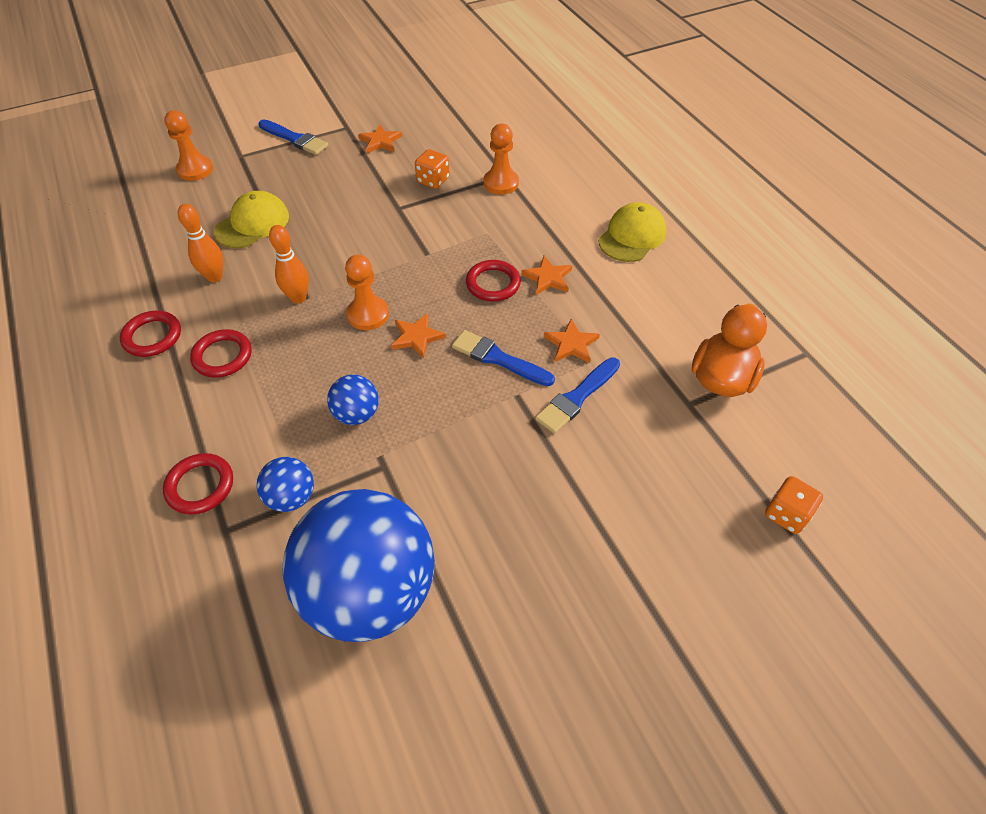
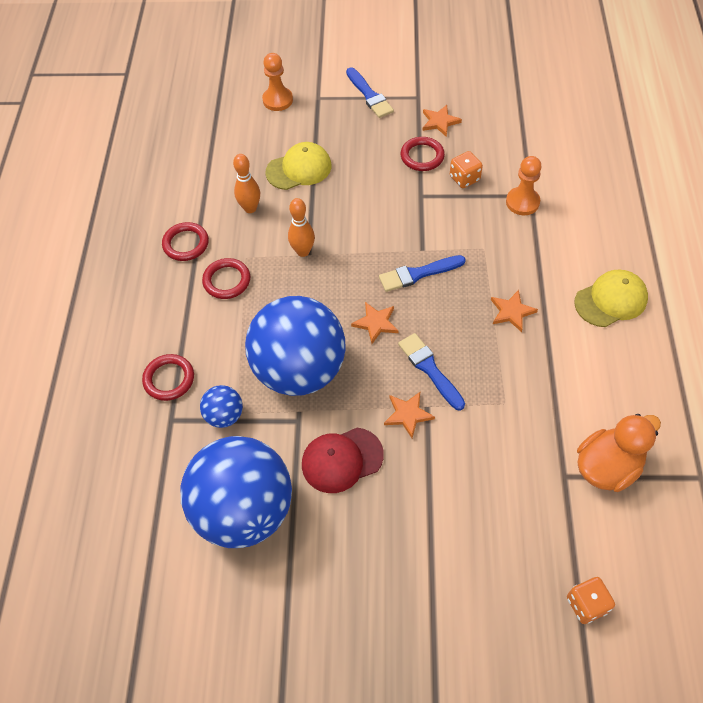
camera: 30 degrees right, 5 degrees up
(357, 414) = (299, 370): blue ball -> blue ball, size x2.36
(368, 314) = (348, 288): orange pawn -> none
(455, 485) = (342, 460): none -> red cap
(493, 284) = (462, 299): red ring -> red ring (422, 156)
(571, 344) = (496, 381): orange star -> orange star (408, 414)
(577, 397) = (474, 430): blue brush -> blue brush (418, 274)

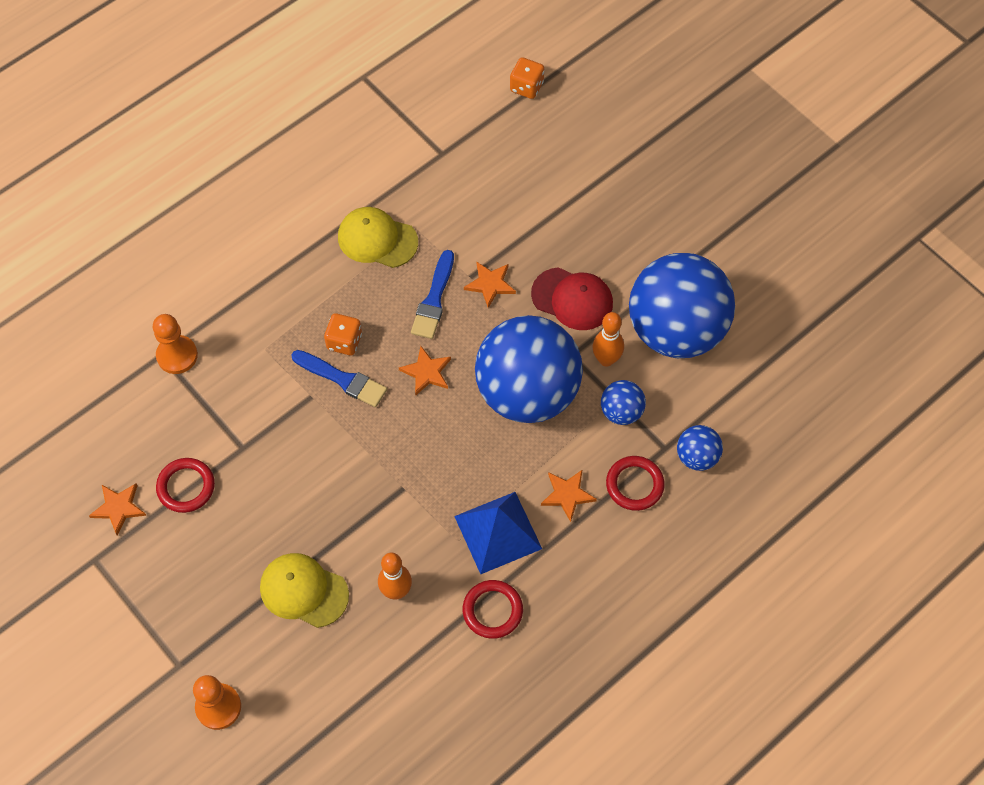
camera: 135 degrees left, 5 degrees up
(143, 434) = (697, 456): none -> blue ball
(227, 281) = (497, 532): red ring -> blue pyramid
(303, 251) = (404, 495): orange bowling pin -> orange bowling pin (606, 359)
(369, 95) = (131, 612): blue brush -> none
(464, 178) = (186, 426): orange dice -> orange dice (344, 342)
(511, 312) = (319, 281): orange star -> orange star (567, 495)
(607, 467) = (408, 133): orange duck -> none
(611, 300) = (240, 219): yellow cap -> yellow cap (377, 239)

